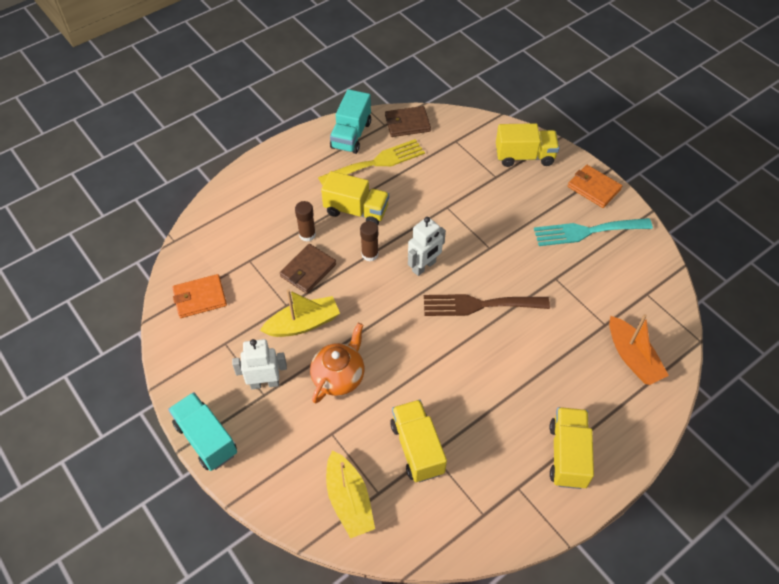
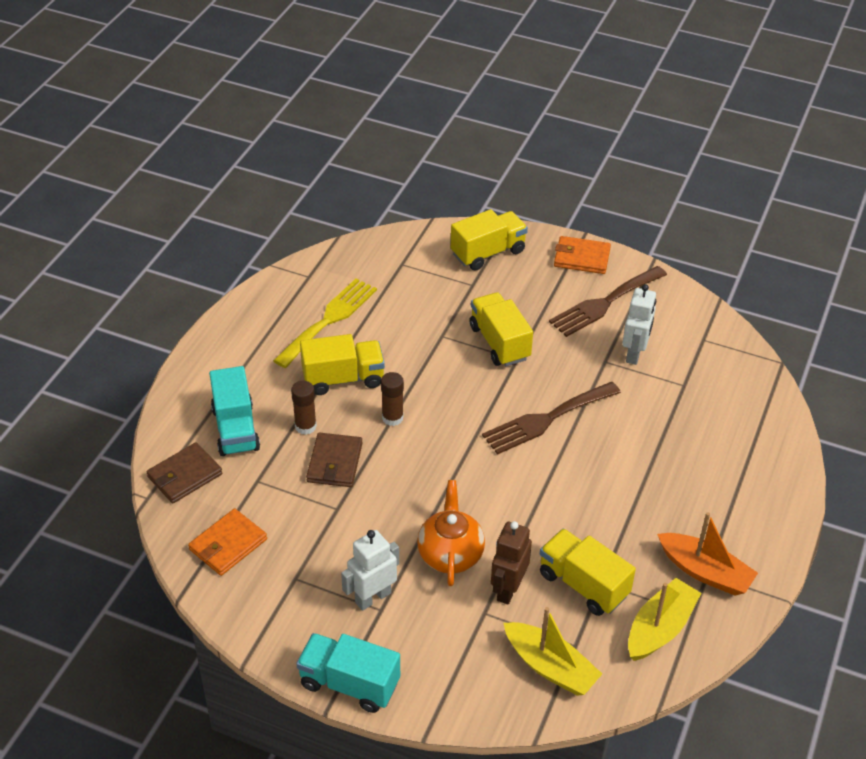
camera: 30 degrees left, 10 degrees down
(303, 324) = (370, 519): yellow boat -> yellow boat (660, 628)
(351, 135) = (277, 301): turquoise truck -> turquoise truck (235, 429)
(360, 424) = (508, 589): none -> brown robot
(407, 123) = (334, 266): brown wallet -> brown wallet (184, 475)
(424, 266) = (461, 406): white robot -> white robot (634, 353)
(567, 455) = (732, 521): yellow truck -> yellow truck (499, 342)
(587, 231) = (604, 303): turquoise fork -> brown fork
(632, 357) = (730, 405): orange boat -> orange boat (705, 572)

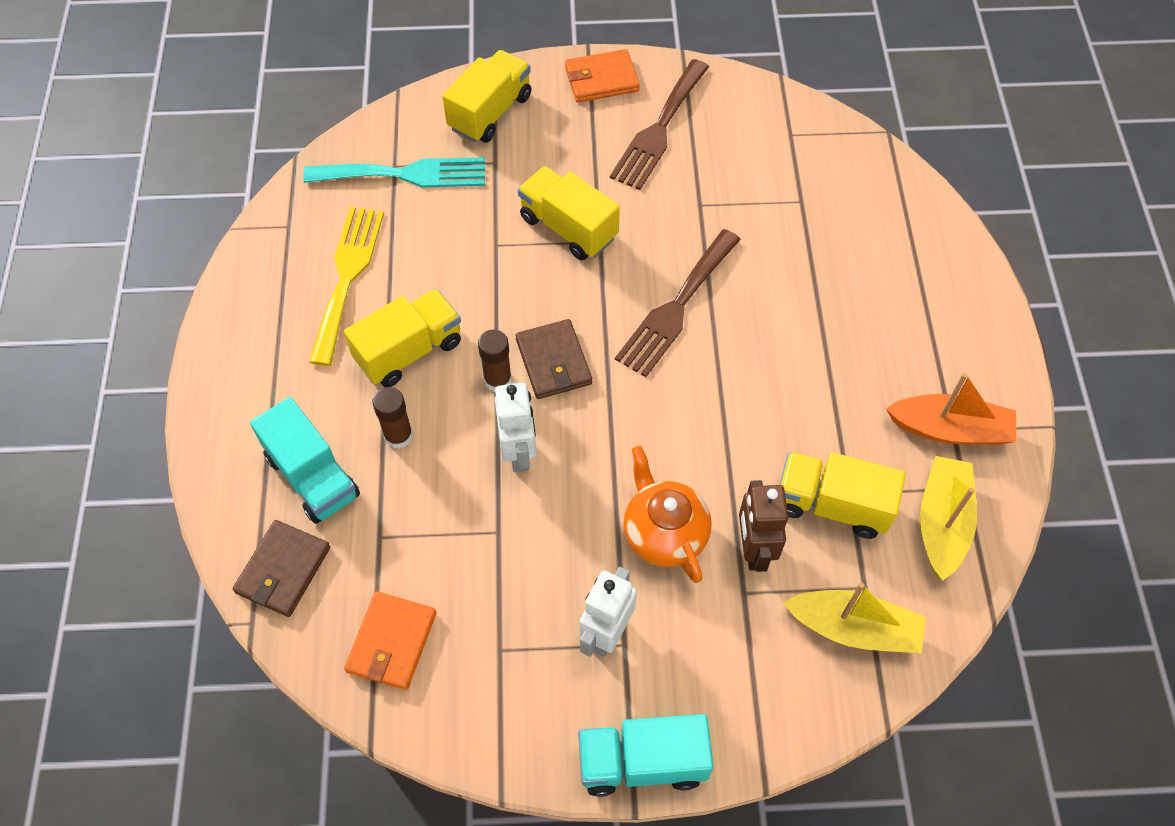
camera: 25 degrees left, 15 degrees up
(335, 463) = (461, 470): brown wallet -> brown wallet (554, 362)
(405, 271) = (405, 174): none -> turquoise fork
(634, 353) = (727, 182): white robot -> white robot (519, 452)

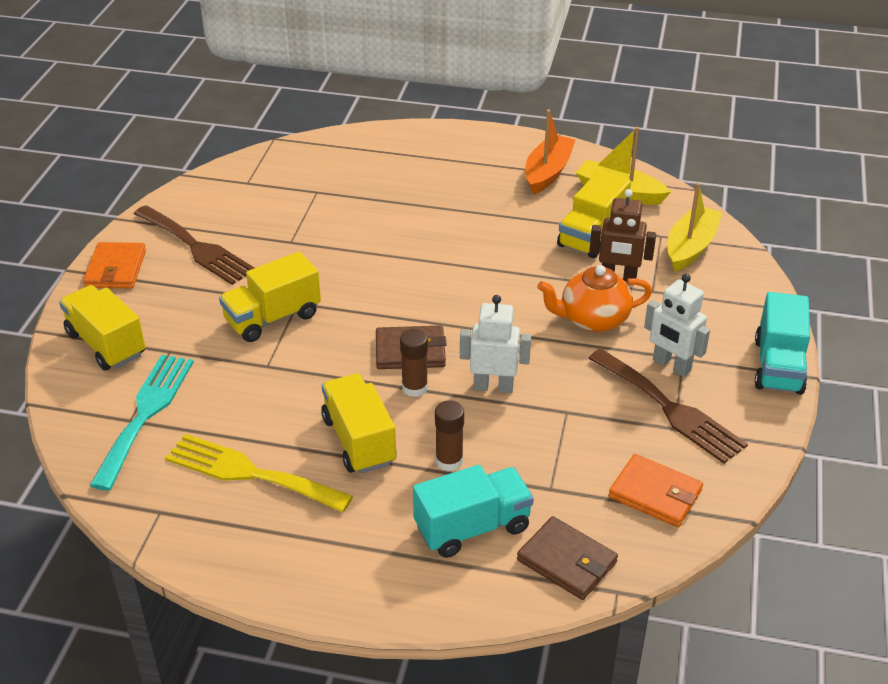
camera: 75 degrees left, 20 degrees down
(676, 307) = (387, 273): brown fork -> brown fork (670, 409)

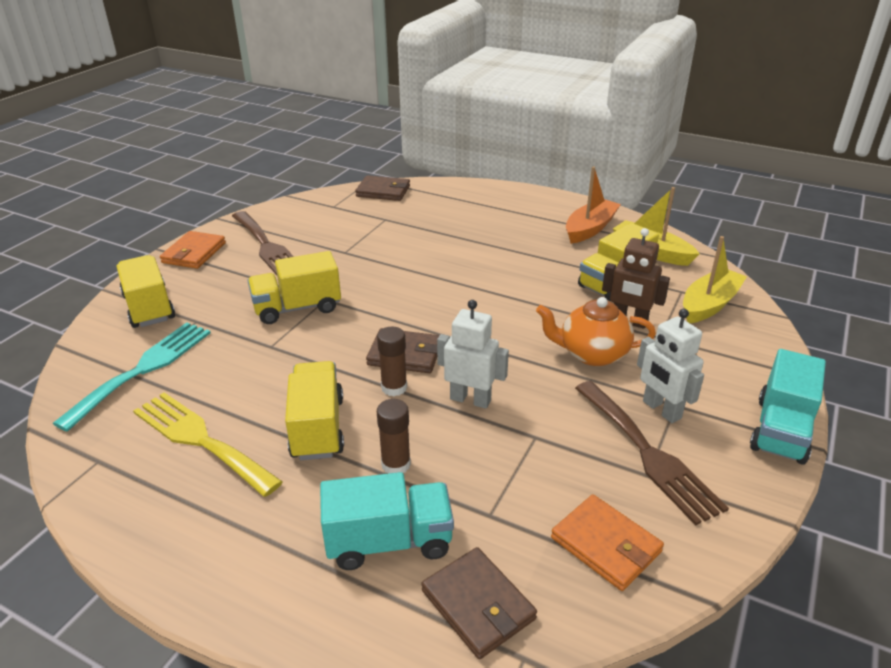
camera: 15 degrees right, 5 degrees down
(296, 153) = (383, 191): none -> brown wallet

